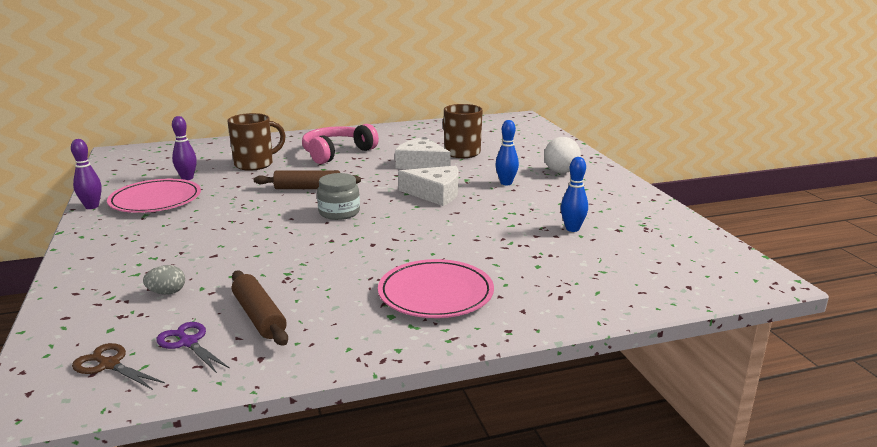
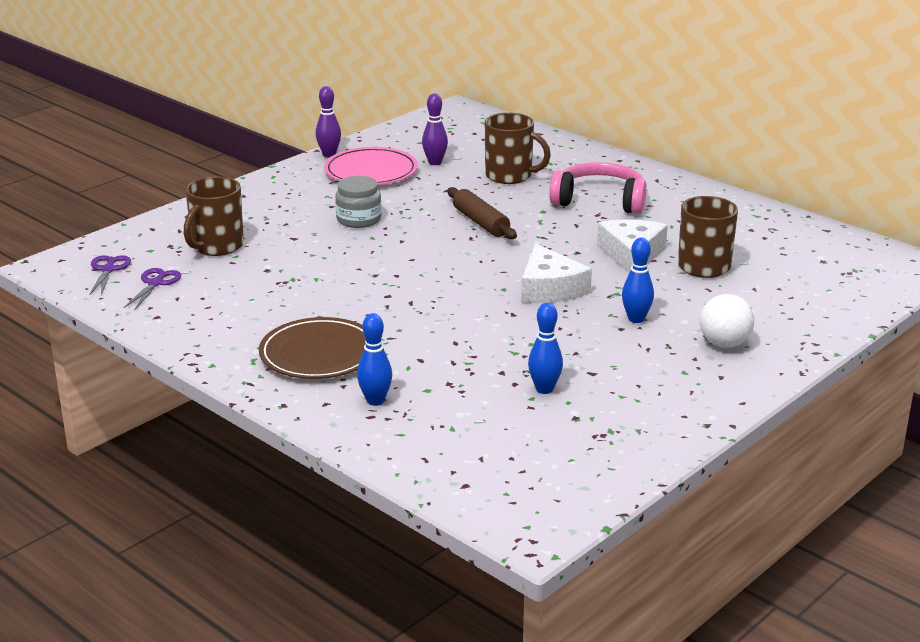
camera: 60 degrees right, 5 degrees up
(109, 365) = (108, 269): brown scissors -> purple scissors
(167, 293) = (216, 246): grey egg -> brown mug
(259, 316) = (213, 294): brown rolling pin -> none
(339, 212) = (440, 257): grey jar -> grey jar (359, 219)
(435, 293) = (319, 354): pink plate -> brown plate
(537, 289) = (375, 401): none -> blue bowling pin

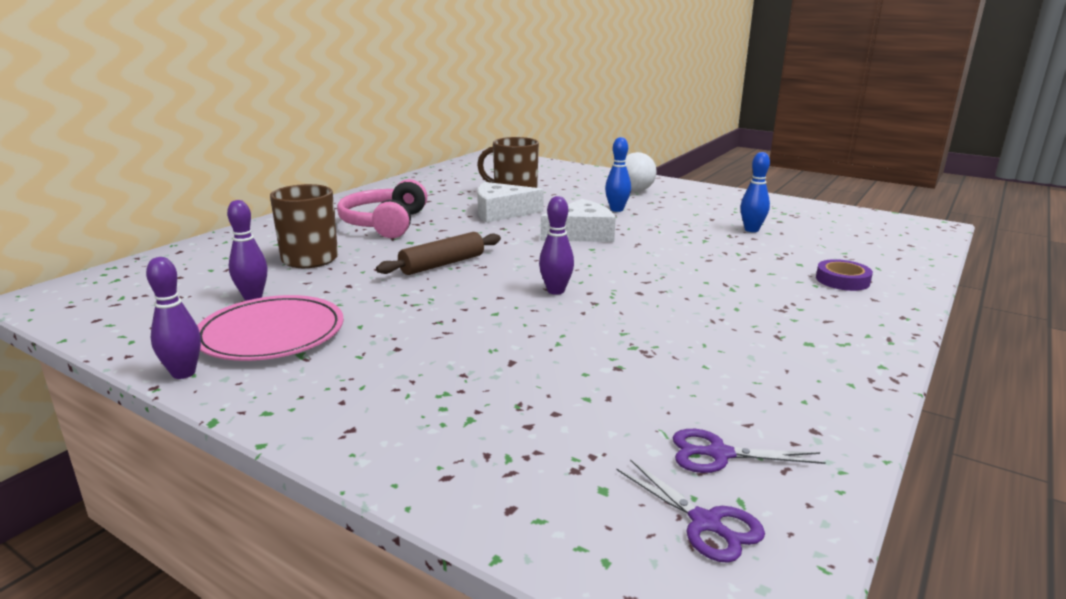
camera: 100 degrees left, 5 degrees down
(108, 269) = (705, 523): purple scissors -> purple scissors turned 120 degrees counterclockwise
(216, 246) = (562, 420): brown mug -> none
(319, 354) = (791, 311): brown plate -> none
(359, 219) = (442, 325): grey jar -> none
(375, 401) = (842, 280): blue bowling pin -> purple tape
(404, 262) = (555, 291): none -> purple bowling pin

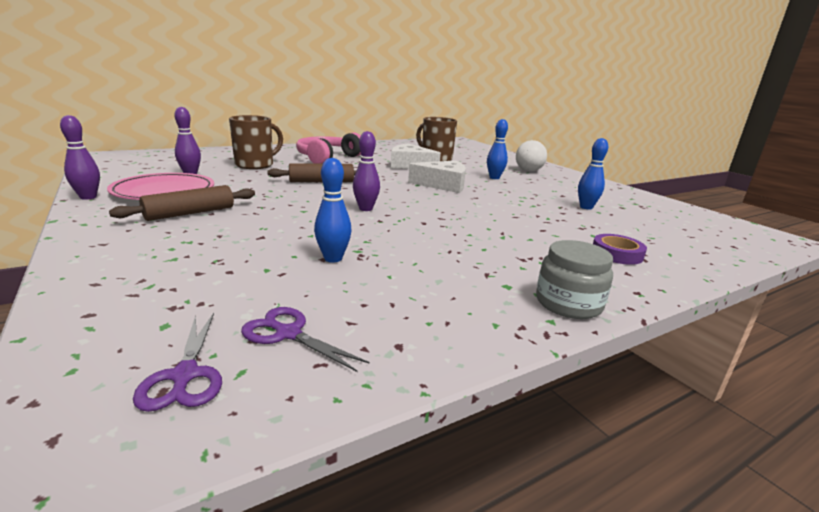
camera: 25 degrees right, 0 degrees up
(372, 356) = (190, 213): none -> brown rolling pin
(626, 364) = (333, 258): none -> blue bowling pin
(873, 345) = (568, 303): none -> grey jar

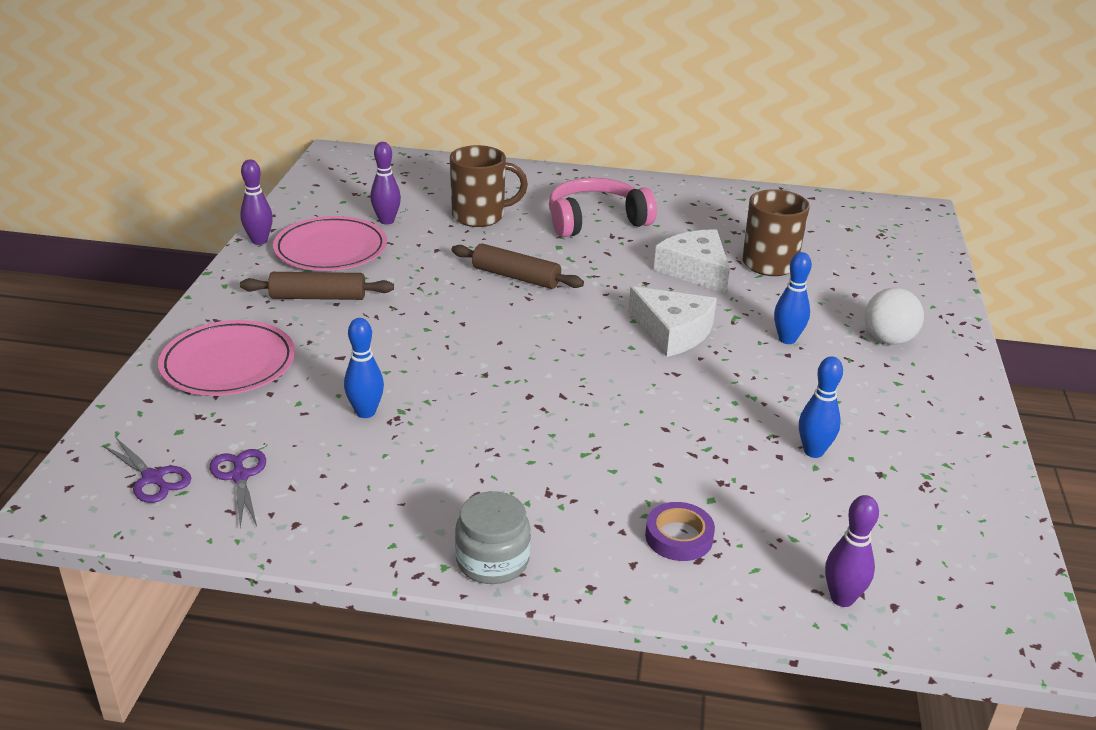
camera: 40 degrees right, 10 degrees up
(156, 265) = (228, 363): none -> pink plate
(185, 375) = (153, 478): purple scissors -> purple scissors turned 75 degrees counterclockwise
(365, 209) = (497, 348): purple bowling pin -> purple bowling pin (842, 598)

